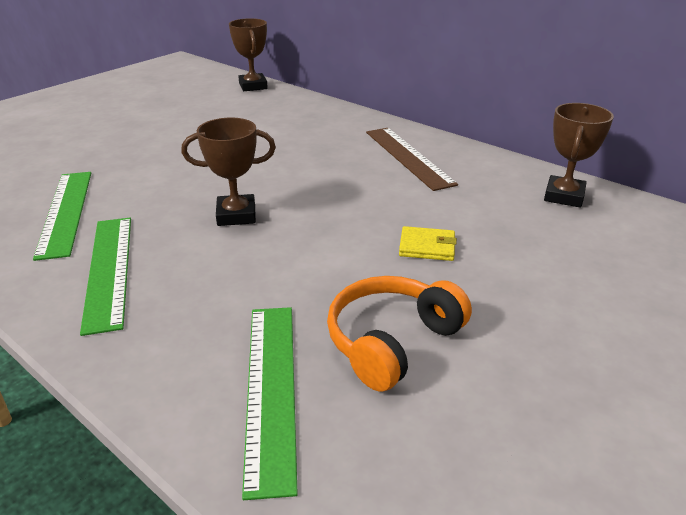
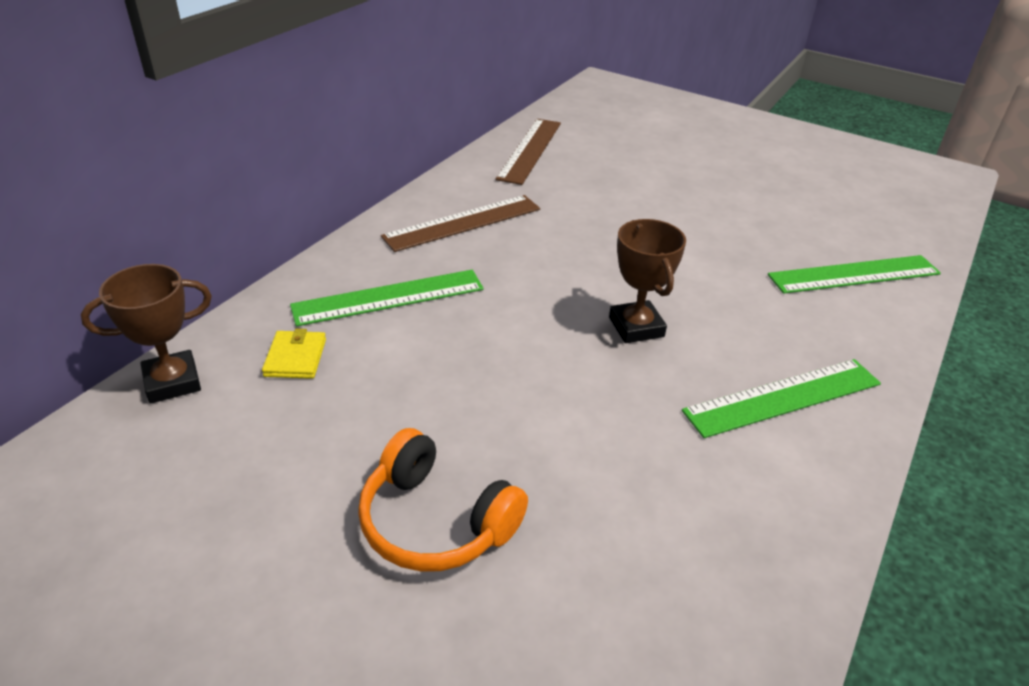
camera: 100 degrees left, 5 degrees up
(65, 212) = (692, 482): green ruler -> green ruler (388, 297)
(392, 341) = (772, 229): orange headphones -> orange headphones (436, 521)
(427, 246) = (642, 214): yellow wallet -> yellow wallet (295, 358)
(564, 196) = (530, 150): brown trophy -> brown ruler

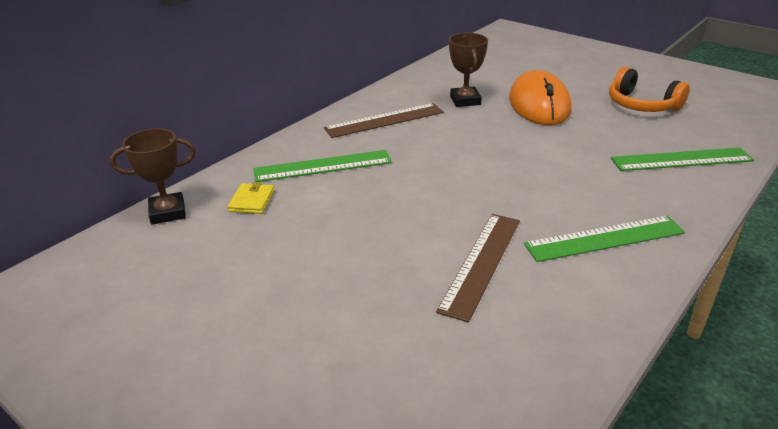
camera: 10 degrees right, 5 degrees down
(436, 521) = (331, 303): orange headphones -> orange headphones (642, 105)
(530, 150) = (443, 74): brown ruler -> brown ruler (481, 263)
(636, 327) = (500, 189): brown trophy -> brown trophy (465, 100)
(662, 196) = (539, 105): none -> orange mouse

